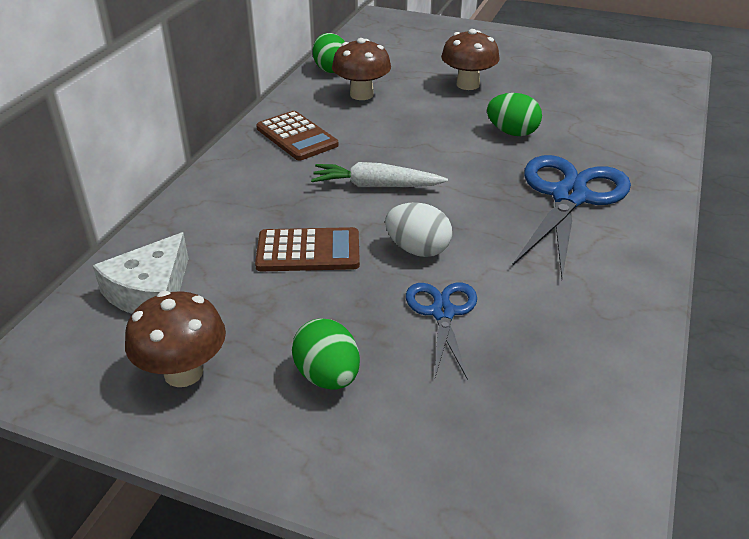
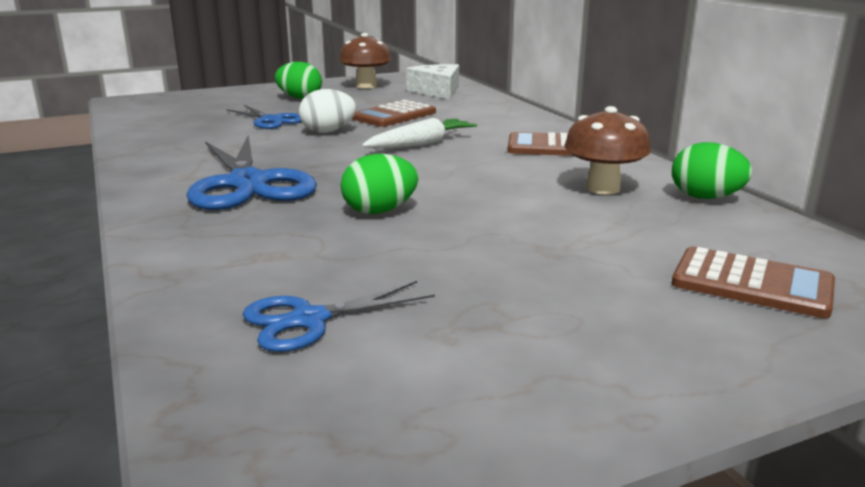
camera: 135 degrees right, 15 degrees down
(425, 41) = (752, 284): none -> brown calculator
(468, 85) = (533, 242): brown mushroom -> none
(616, 92) = (308, 320): none -> blue scissors

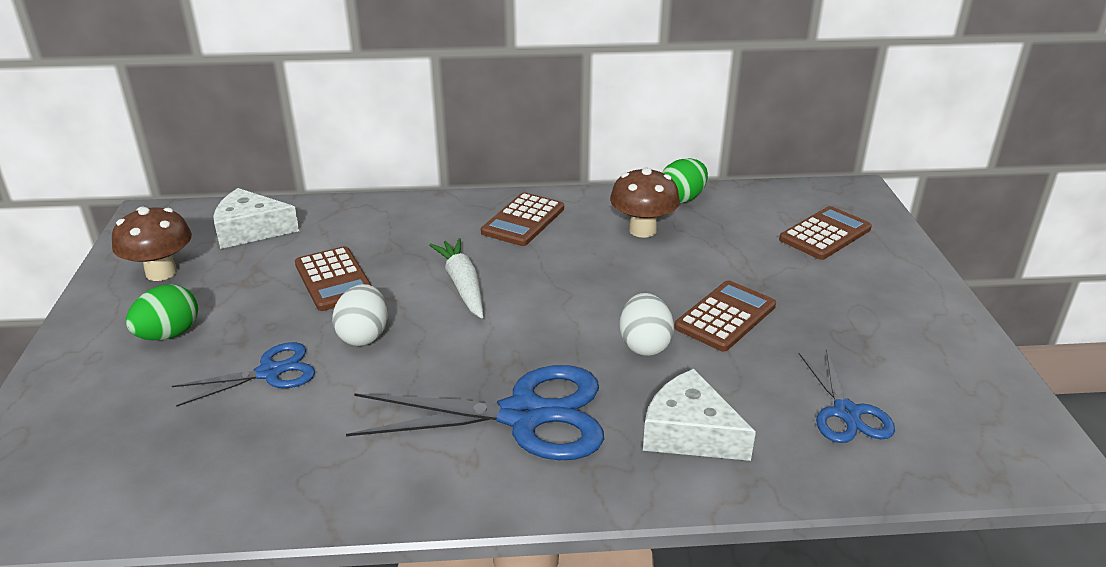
camera: 70 degrees left, 10 degrees up
(242, 242) = (689, 433): none -> white cheese
(379, 211) = (644, 345): green egg -> white egg
(465, 240) = (725, 317): none -> brown calculator

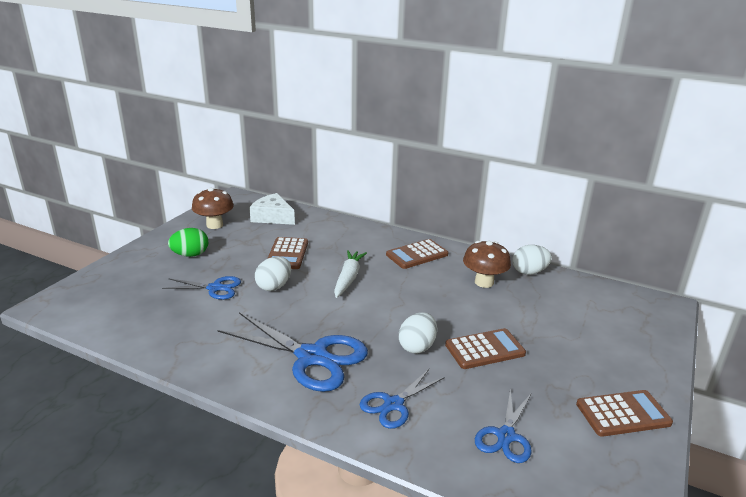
camera: 30 degrees right, 5 degrees down
(682, 199) = (529, 272): green egg -> white egg
(689, 433) = (393, 405): white cheese -> blue scissors
(825, 234) = (609, 324): brown calculator -> brown calculator (623, 414)

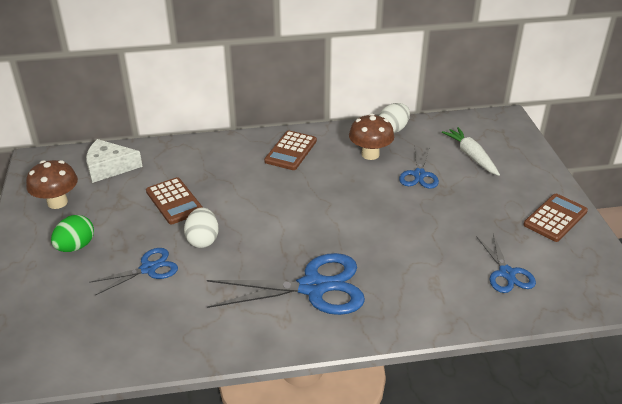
camera: 35 degrees left, 10 degrees up
(348, 278) = (259, 201): white carrot -> white carrot (471, 156)
(393, 405) = (415, 292): blue scissors -> blue scissors (419, 175)
(417, 346) = (381, 236): white egg -> none
(485, 349) = (429, 214): brown calculator -> none

